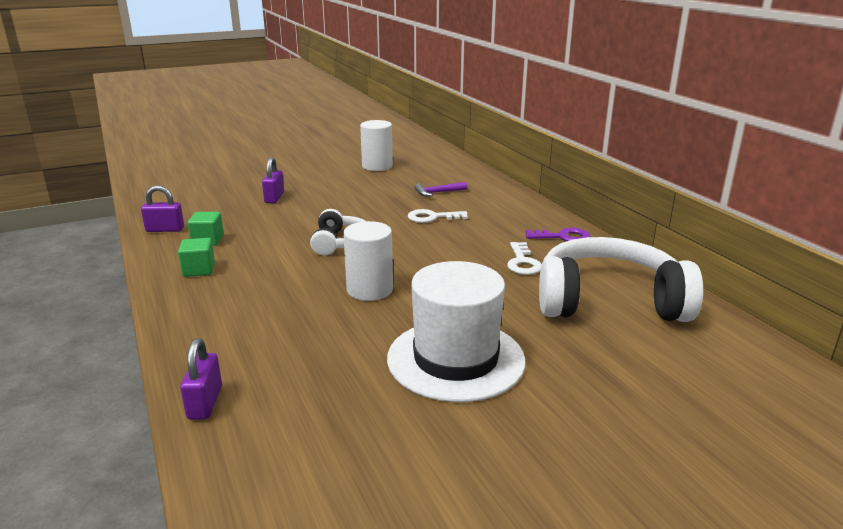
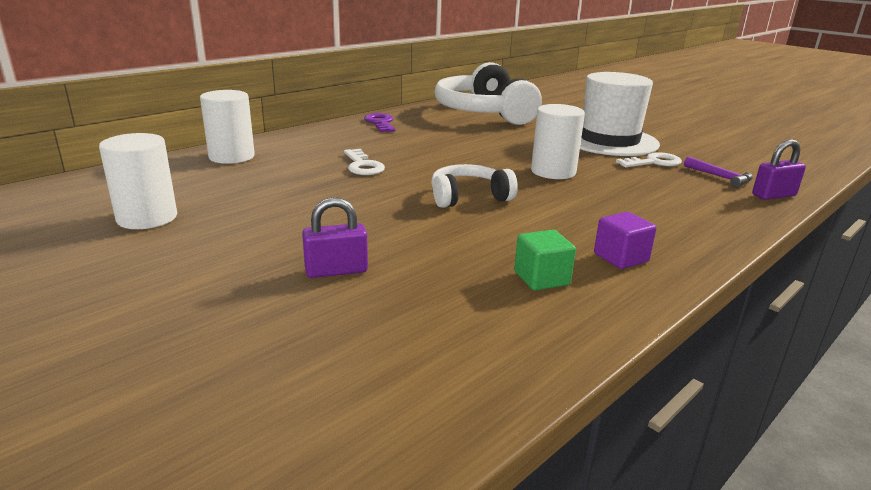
camera: 110 degrees left, 0 degrees up
(165, 229) = (542, 333): purple padlock -> none
(199, 270) = (621, 257): green cube -> purple cube
(438, 192) = (275, 170): purple hammer -> purple hammer (720, 177)
(474, 183) = (231, 156): none -> white cylinder
(522, 262) = (445, 132): white key -> white key (653, 162)

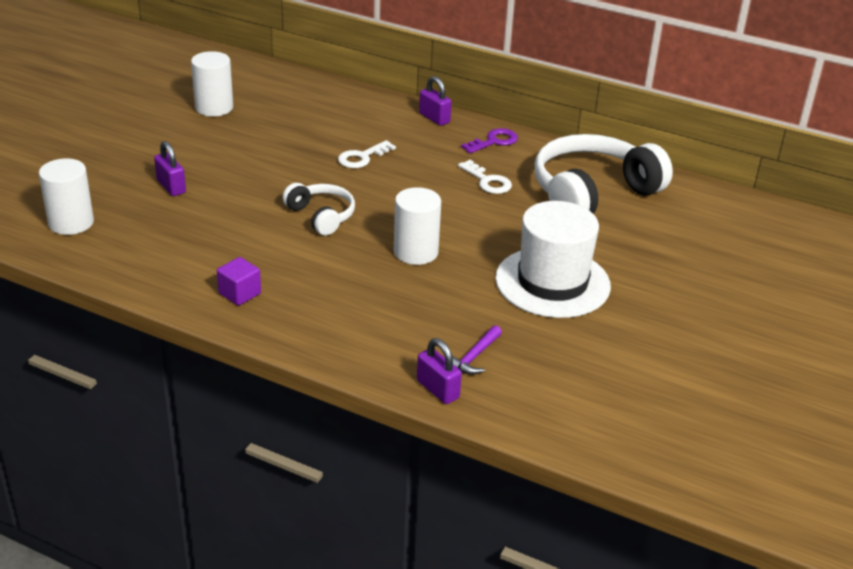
camera: 70 degrees right, 10 degrees up
(231, 156) = (343, 100): white cylinder -> white cylinder (71, 223)
(316, 132) = (434, 118): none -> purple padlock
(541, 278) = (192, 261): green cube -> none
(653, 162) = (493, 313): white key -> white key (487, 181)

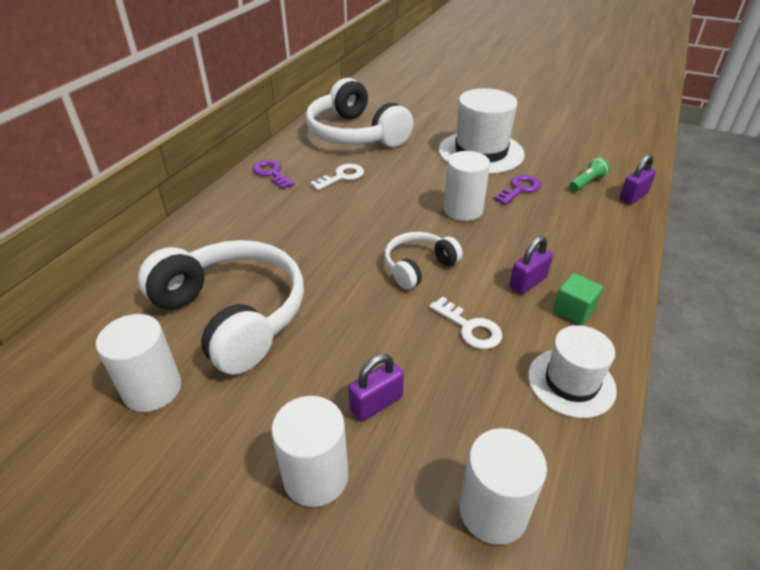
camera: 90 degrees left, 5 degrees up
(123, 163) = (316, 476): none -> white cylinder
(158, 274) = (571, 382): none -> white hat
(240, 293) = (573, 310): purple cube -> green cube
(278, 131) = (232, 315): none -> white headphones
(362, 157) = (300, 247): white key -> white key (470, 328)
(434, 118) = (221, 205): purple padlock -> purple padlock (528, 282)
(459, 299) = (520, 189): none -> purple key
(473, 357) = (587, 183): purple hammer -> green flashlight

